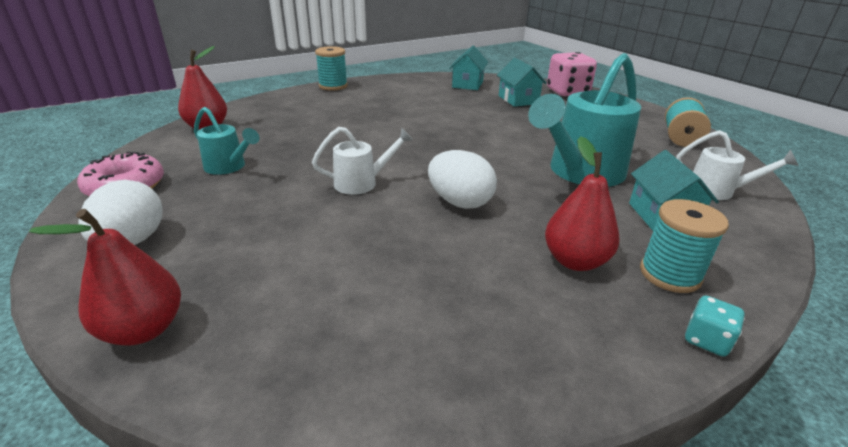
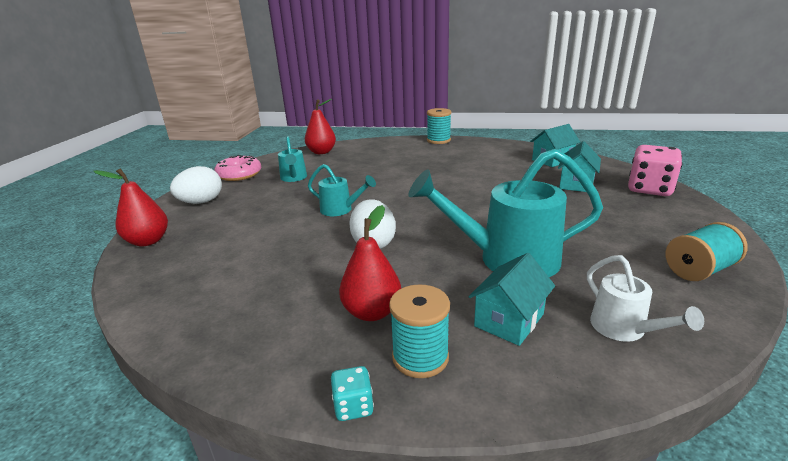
camera: 45 degrees right, 5 degrees down
(362, 183) = (340, 210): white watering can -> turquoise watering can

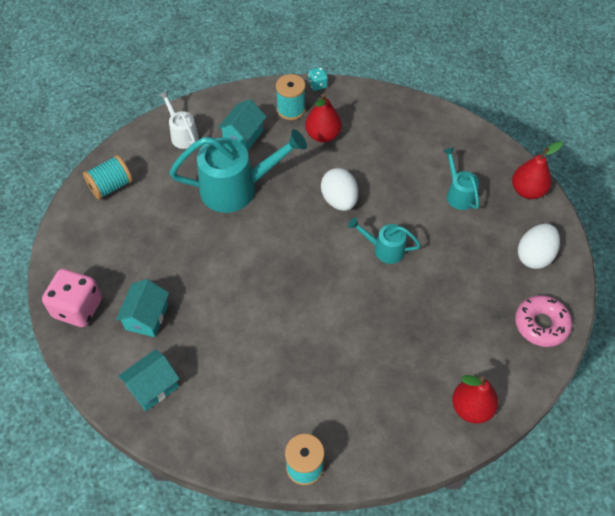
camera: 170 degrees right, 30 degrees up
(293, 178) = (467, 317): turquoise watering can -> turquoise watering can (458, 194)

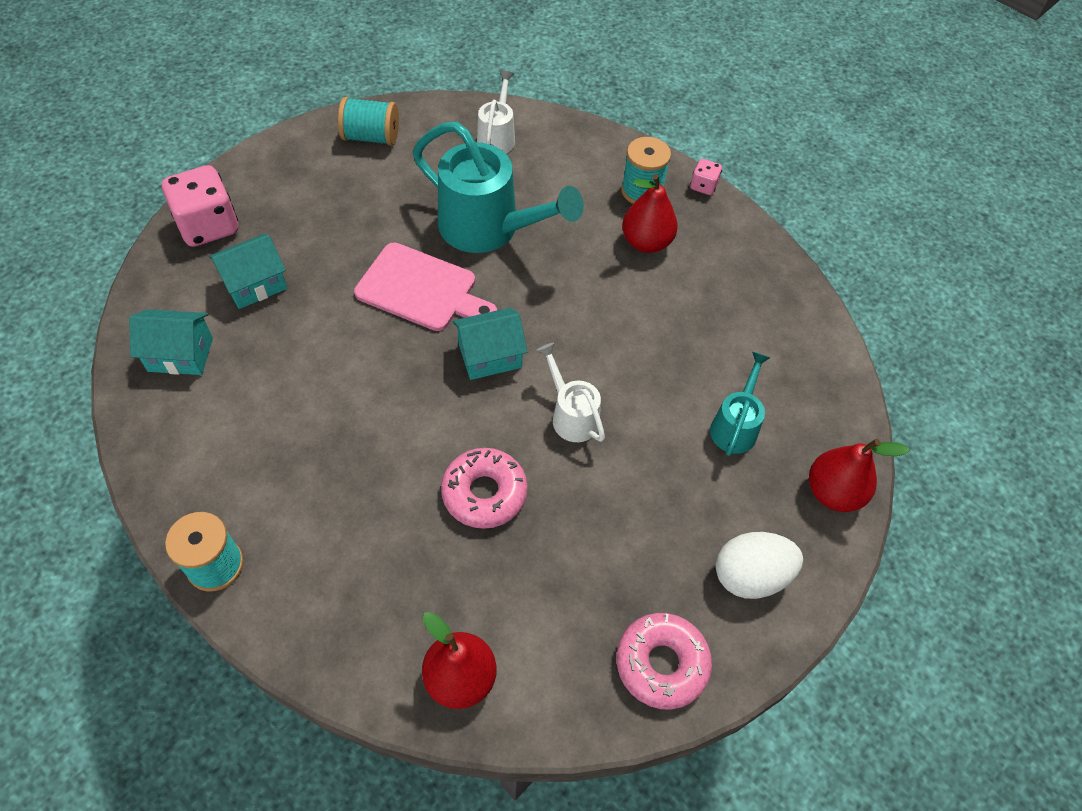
camera: 40 degrees right, 0 degrees up
(240, 247) = (422, 289): none -> pink cutting board
(243, 136) = (558, 181): turquoise house -> turquoise house (490, 356)
(317, 85) = (703, 186): turquoise dice -> pink dice
(339, 200) = (583, 323): white egg -> none
(384, 249) = (571, 415): turquoise watering can -> white watering can
(388, 319) = (484, 493): none -> pink donut

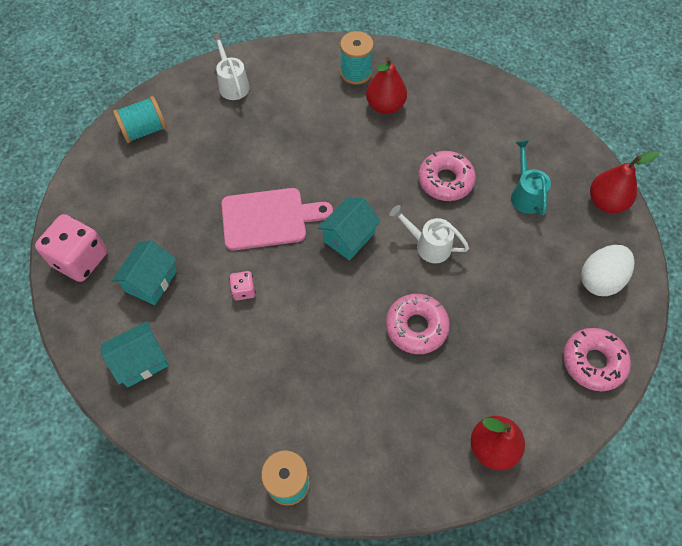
camera: 30 degrees left, 5 degrees up
(489, 229) = (279, 152): turquoise watering can -> none
(650, 358) = (445, 181): none -> pink donut
(703, 186) = (391, 49): pink dice -> pink dice (244, 290)

